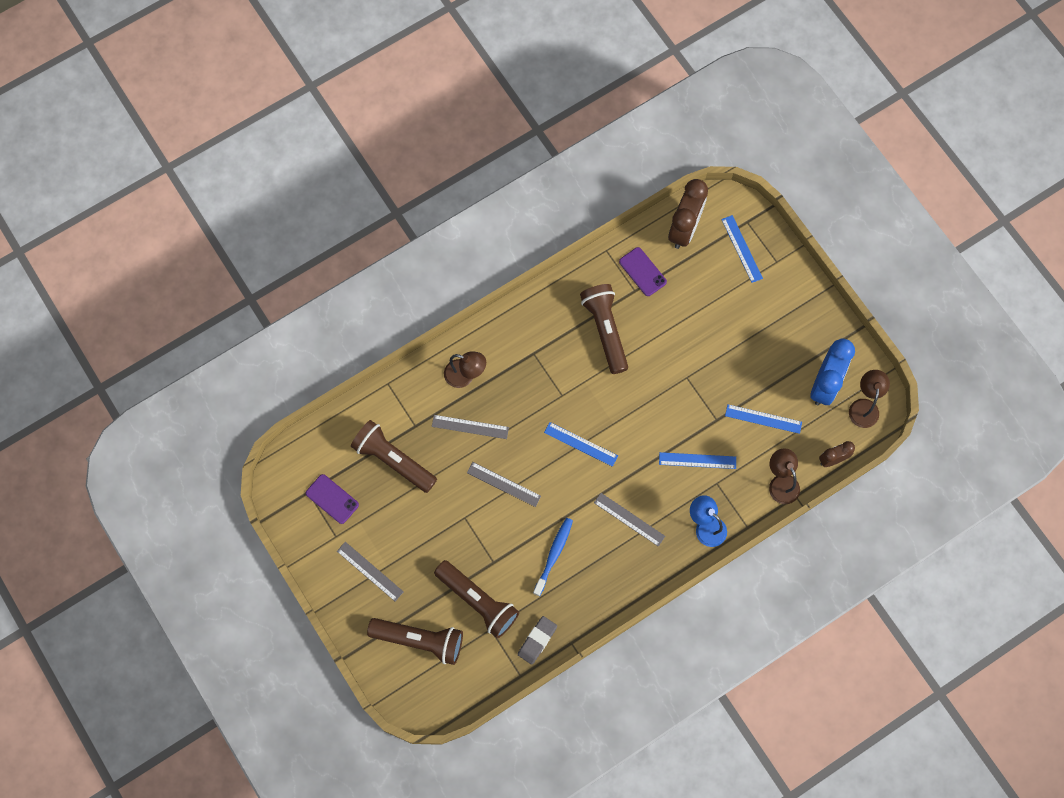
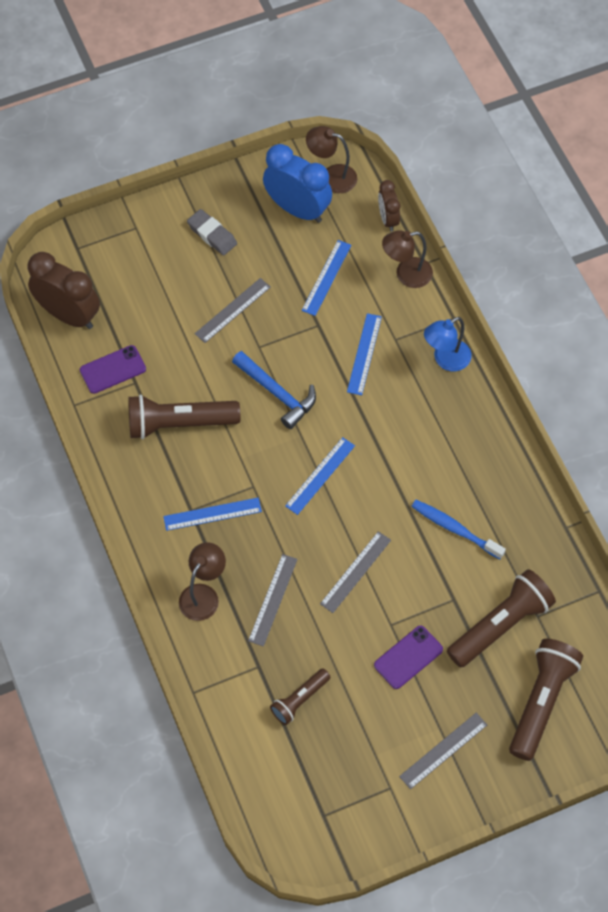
camera: 80 degrees left, 10 degrees down
(332, 499) = (338, 785): purple phone -> purple phone (408, 657)
(393, 460) = (299, 700): brown flashlight -> brown flashlight, size x0.56
(537, 640) = (558, 565): grey eraser -> grey eraser (212, 235)
(629, 519) = (424, 439): grey ruler -> grey ruler (232, 310)
(647, 398) = (277, 393): none -> blue hammer
(741, 249) = (110, 260): blue ruler -> blue ruler (212, 514)

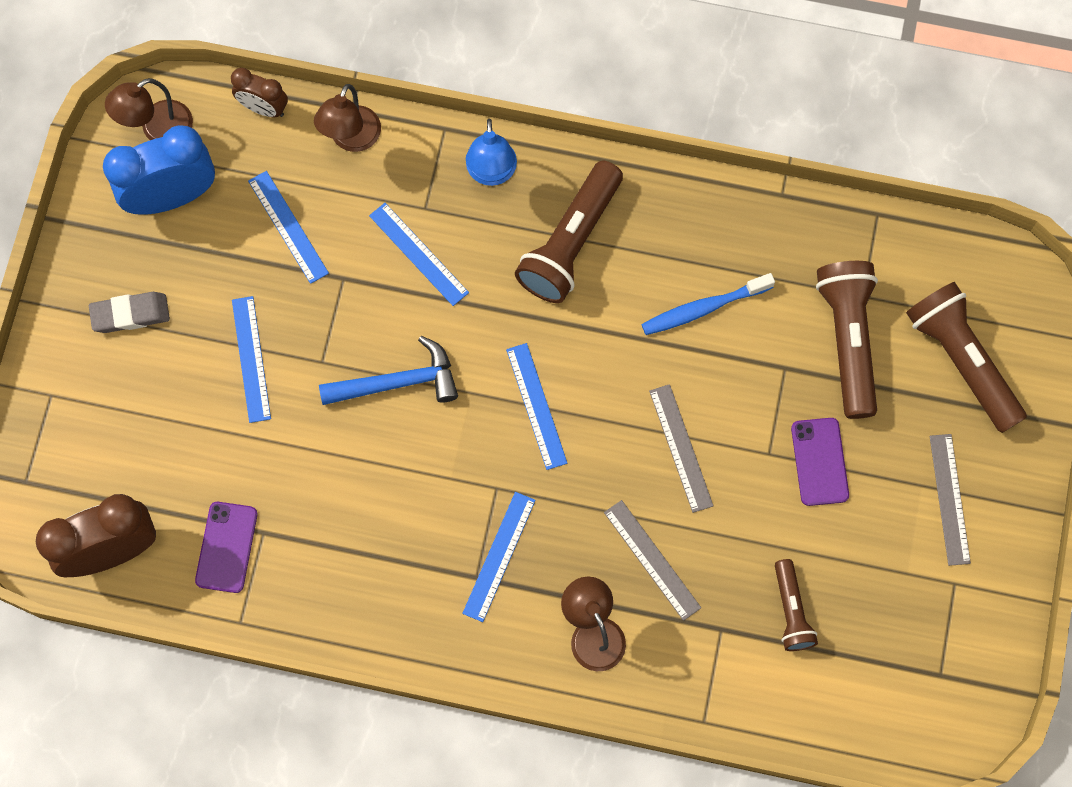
camera: 55 degrees left, 10 degrees up
(179, 423) = (355, 517): brown flashlight -> brown flashlight (570, 242)
(232, 310) = (251, 359): grey ruler -> blue ruler

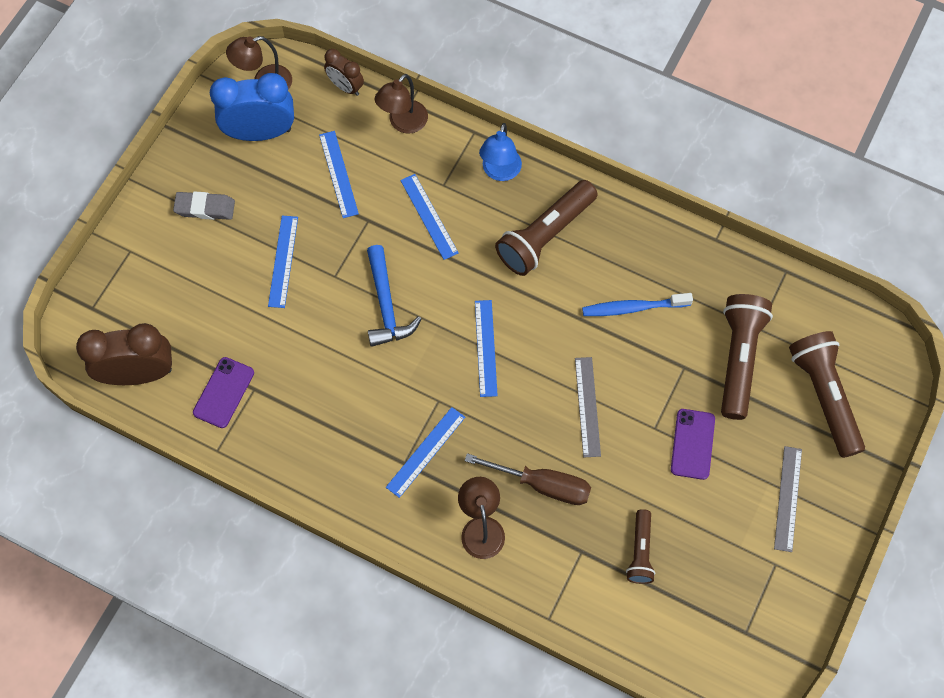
camera: 15 degrees right, 5 degrees down
(397, 382) = (386, 305): blue hammer -> blue hammer turned 75 degrees clockwise
(652, 560) = (542, 484): grey ruler -> brown screwdriver

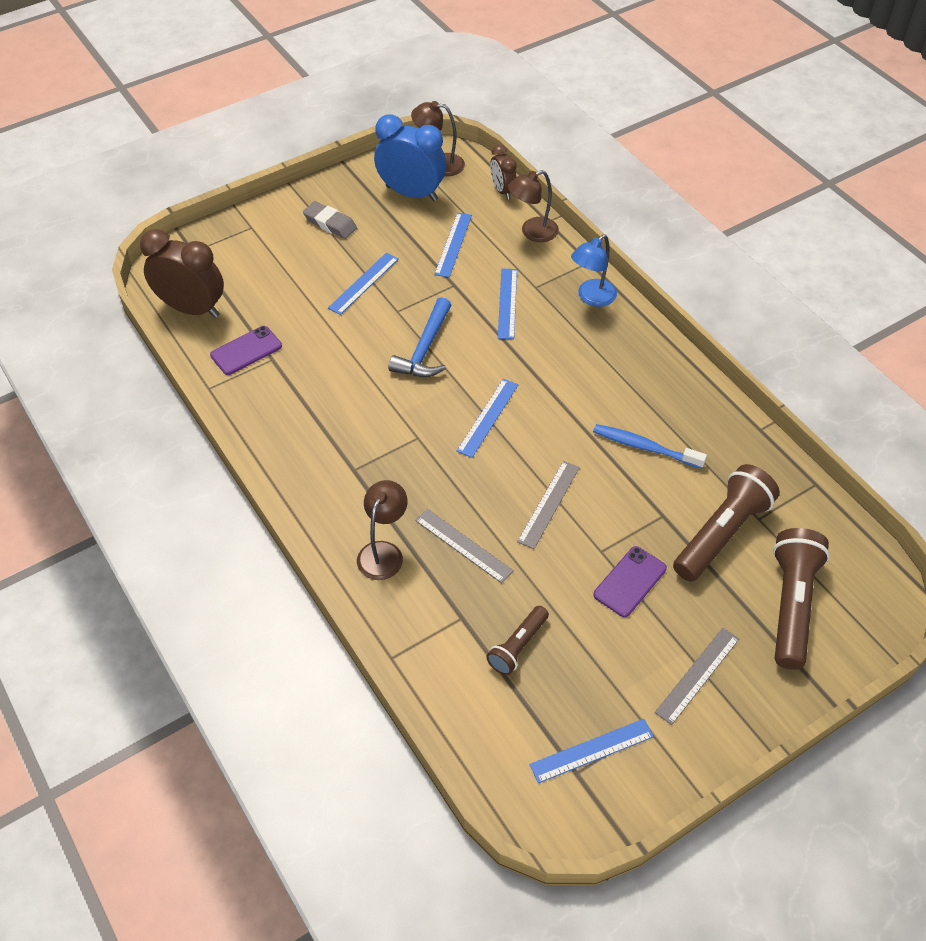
camera: 30 degrees right, 15 degrees down
(426, 452) = (378, 470): blue ruler -> blue ruler (592, 750)
(542, 484) = (463, 545): brown screwdriver -> grey ruler
(545, 235) = (600, 359): brown flashlight -> none

